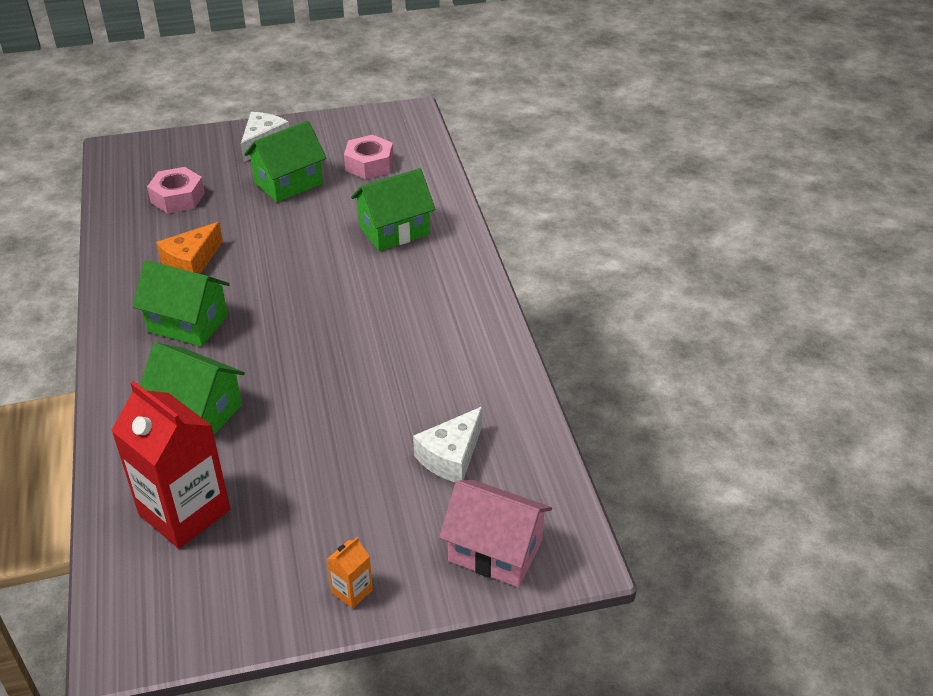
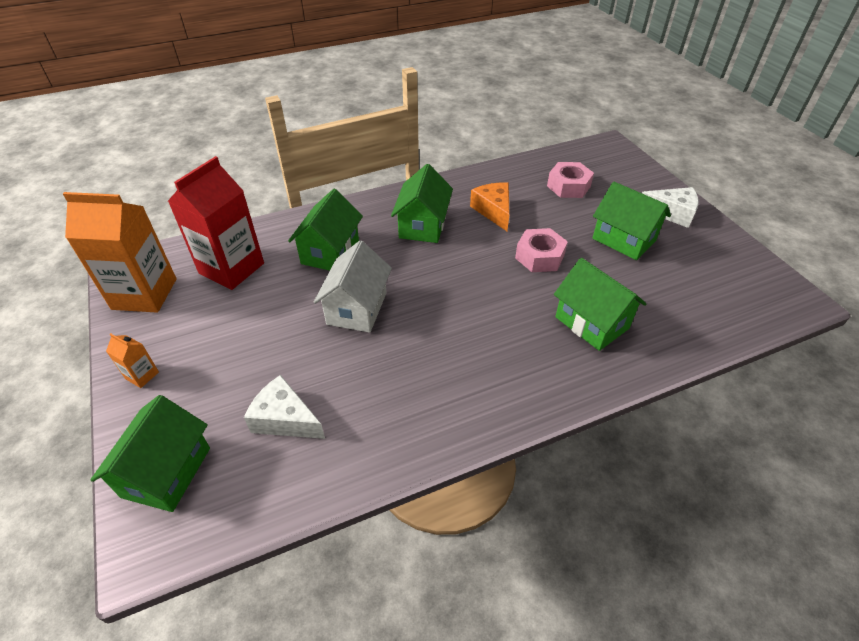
camera: 80 degrees right, 5 degrees up
(191, 262) = (493, 211): orange cheese -> orange cheese turned 45 degrees clockwise
(196, 609) = (144, 294): none -> orange carton
(311, 392) = (357, 308): none -> white house
(369, 164) = (687, 285): pink nut -> pink nut (539, 256)
(495, 551) = (166, 472): pink house -> green house

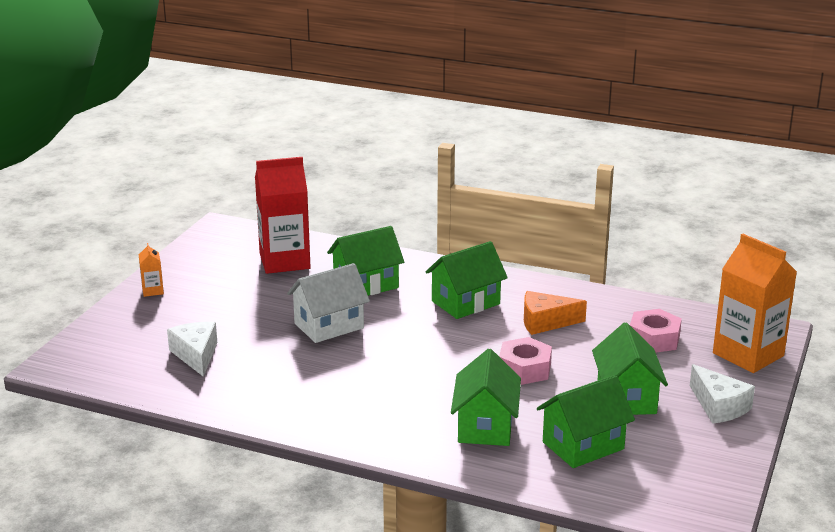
camera: 45 degrees right, 20 degrees down
(144, 294) = (212, 249): orange carton -> orange carton (748, 354)
(166, 472) = (104, 341): green house -> green house (583, 445)
(493, 211) = (545, 322): orange cheese -> orange cheese turned 120 degrees counterclockwise

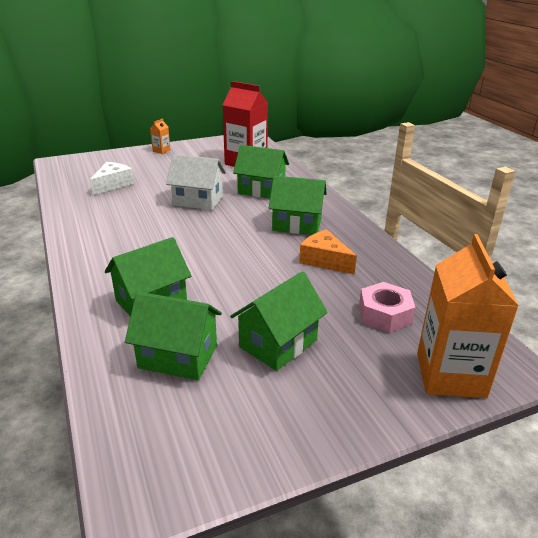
camera: 45 degrees right, 5 degrees up
(524, 369) = (250, 281): pink nut -> none
(719, 406) = (340, 401): white cheese -> none

